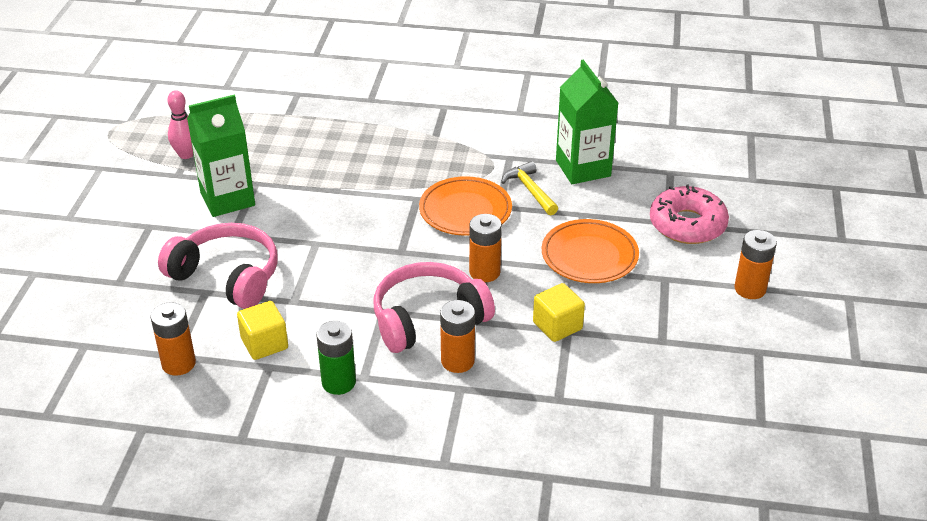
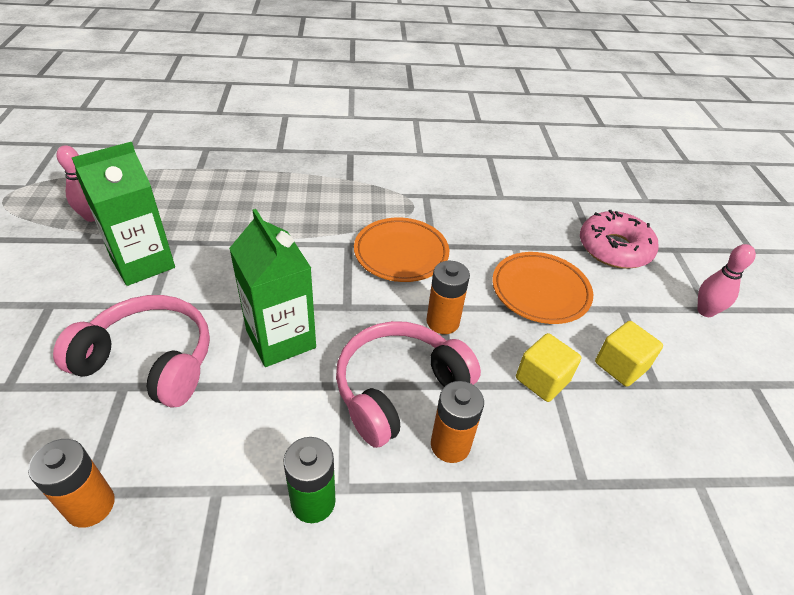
camera: 15 degrees left, 5 degrees up
(264, 344) = (207, 454): yellow cube -> yellow cube (621, 366)
(530, 190) = (456, 226): yellow hammer -> none
(583, 168) = (496, 201): green carton -> green carton (281, 339)
(750, 289) = (705, 311): orange battery -> pink bowling pin

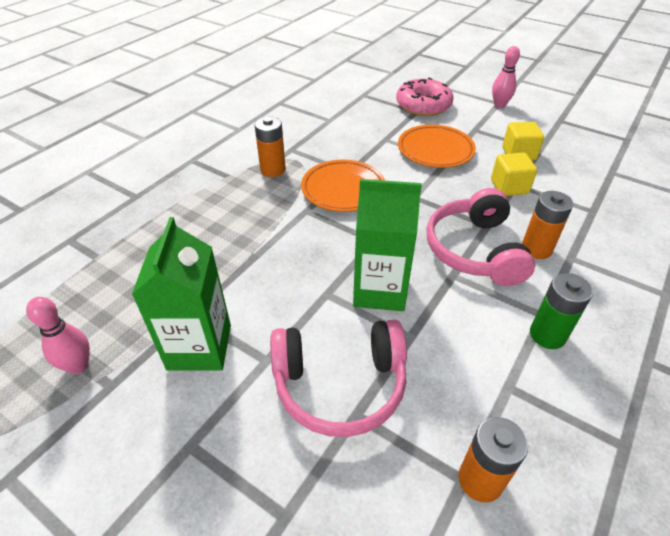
camera: 50 degrees left, 0 degrees up
(149, 361) = (340, 385): pink headphones -> pink headphones turned 150 degrees counterclockwise
(442, 322) = (429, 202): orange battery -> orange battery (273, 170)

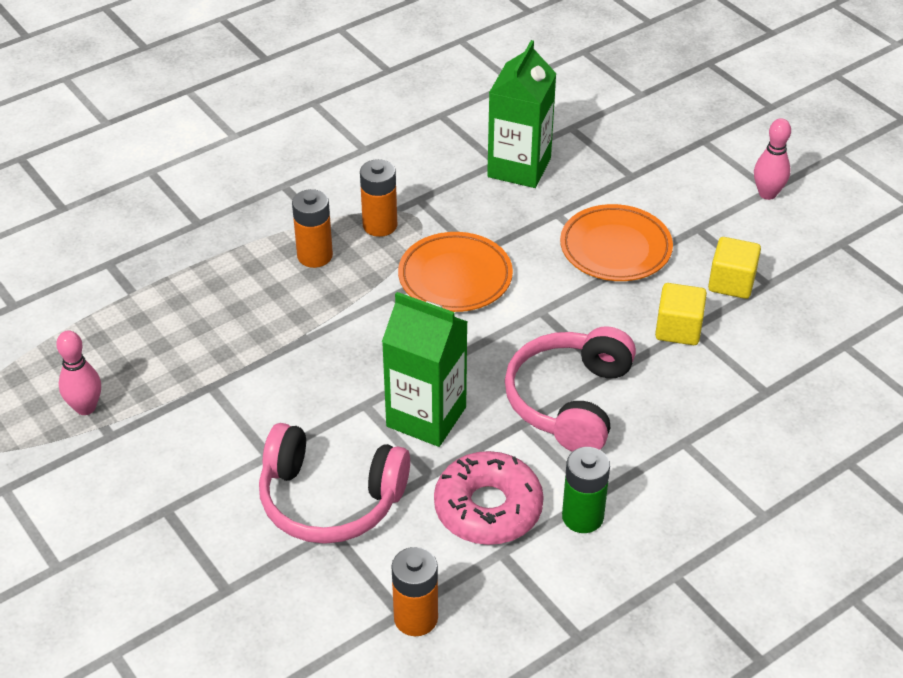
camera: 20 degrees right, 0 degrees up
(199, 347) = (207, 423): green carton -> green carton (519, 167)
(423, 105) = (649, 167): pink donut -> pink donut (488, 508)
(536, 249) = (648, 420): orange battery -> orange battery (315, 256)

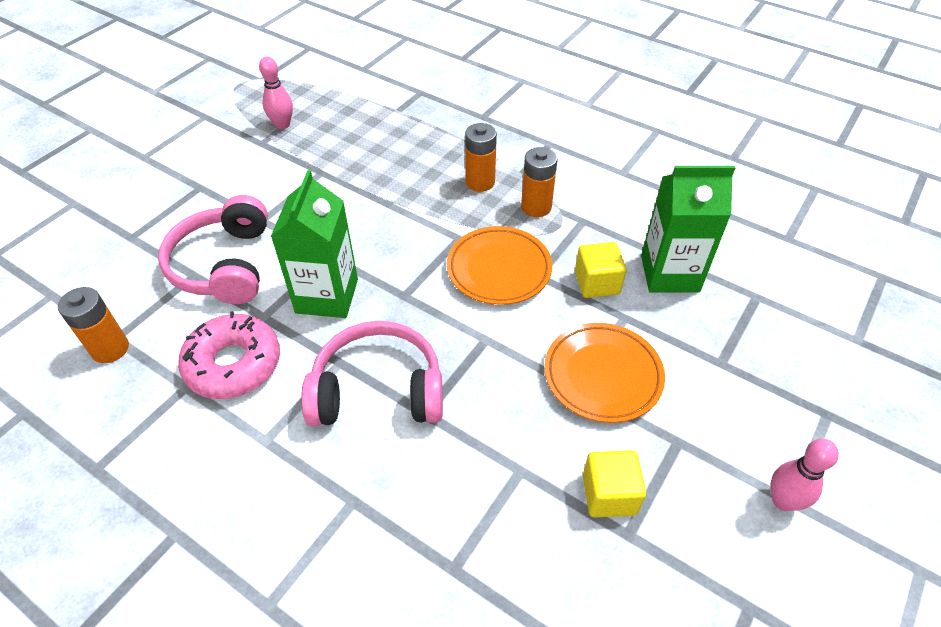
camera: 70 degrees right, 5 degrees up
(582, 517) = (236, 436): green battery -> none
(678, 329) = (512, 458): yellow cube -> yellow cube (597, 283)

